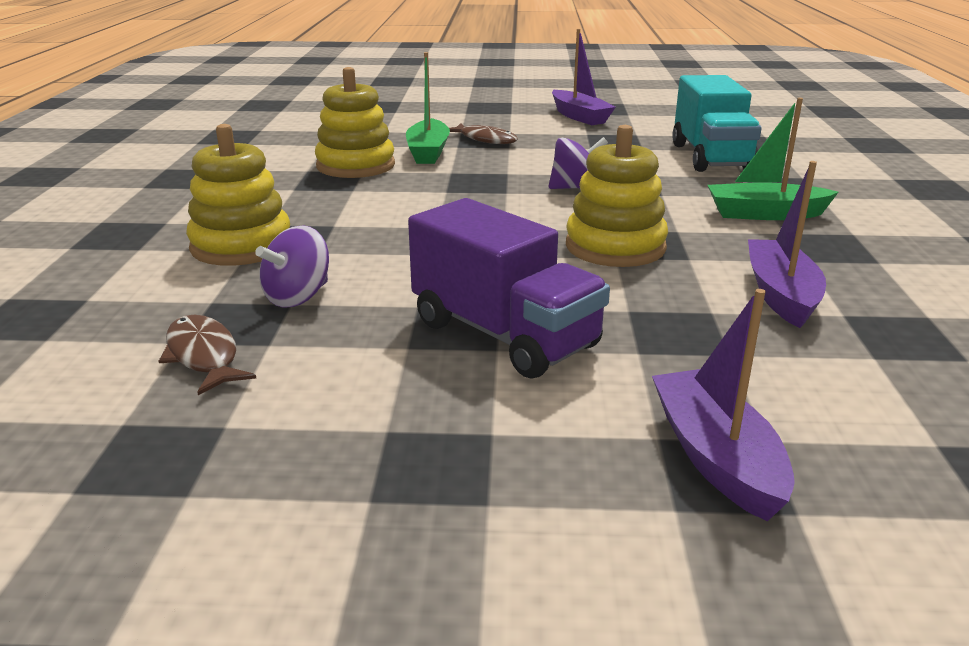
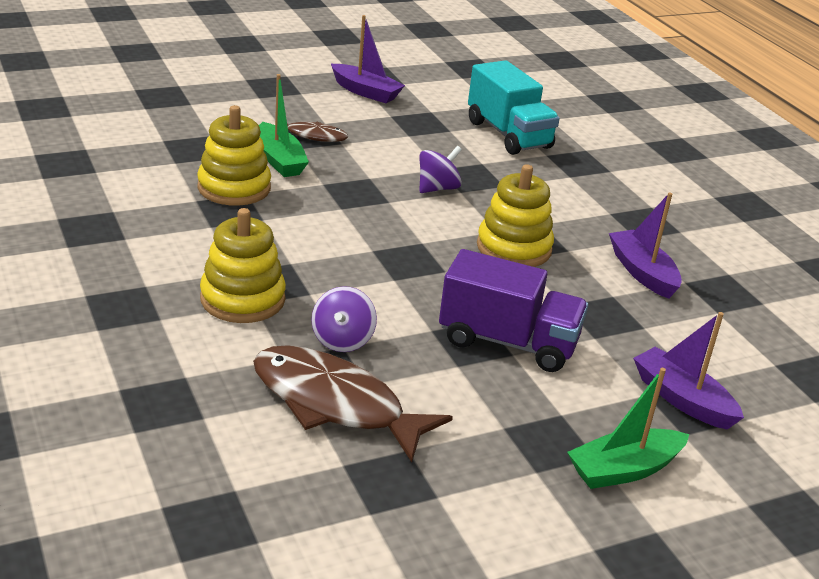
camera: 30 degrees left, 5 degrees up
(204, 356) = (335, 404): brown fish -> brown fish, size x1.91
(765, 214) = (586, 196): green boat -> green boat (624, 470)

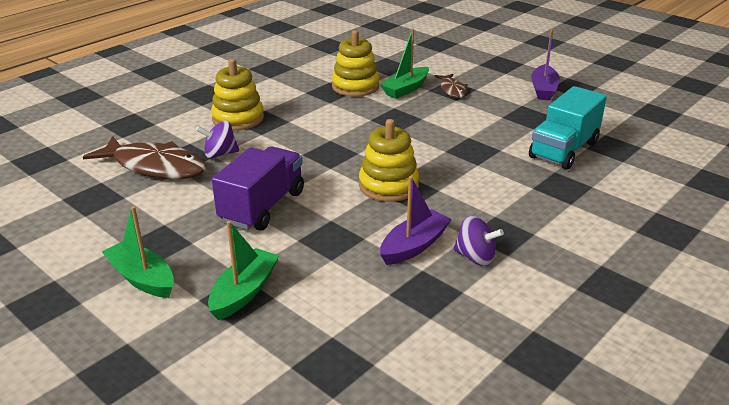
camera: 70 degrees right, 0 degrees up
(335, 404) = (155, 166): brown fish -> brown fish turned 105 degrees clockwise
(437, 188) = (438, 142): purple spinning top -> purple spinning top (475, 257)
(508, 342) = (262, 207): purple truck -> purple truck turned 150 degrees counterclockwise
(682, 399) = (244, 292): purple boat -> green boat

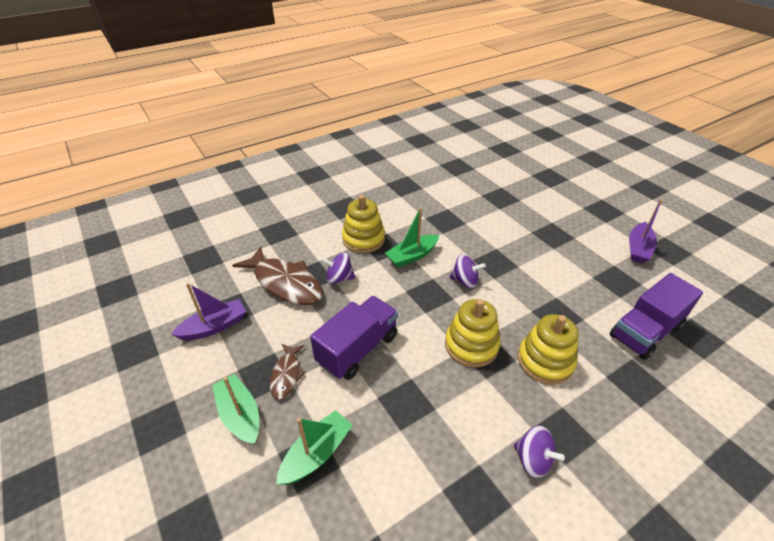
camera: 15 degrees right, 10 degrees up
(355, 86) = (468, 218): yellow stacking toy -> yellow stacking toy (545, 361)
(367, 137) = (465, 281): none -> purple spinning top
(406, 89) = (511, 228): green boat -> green boat (412, 256)
(414, 246) = (478, 430): purple boat -> purple boat (214, 326)
(452, 90) = (552, 235): brown fish -> brown fish (286, 375)
(564, 150) = (645, 331): turquoise truck -> purple truck

